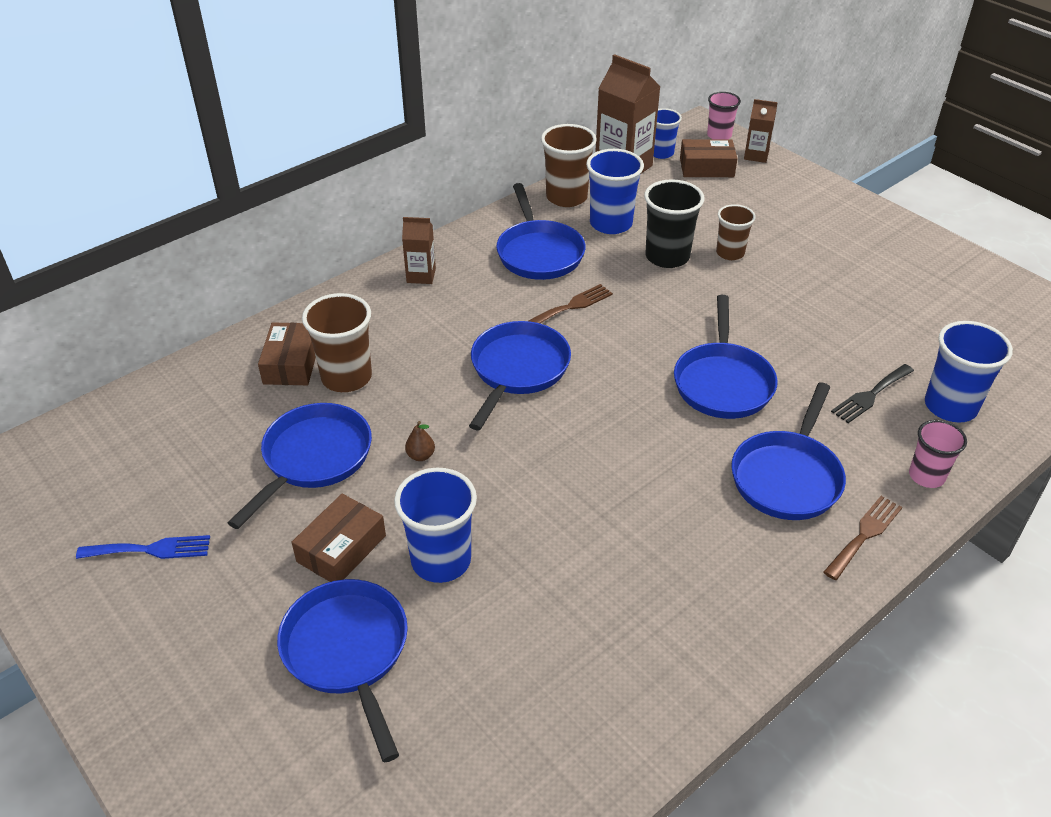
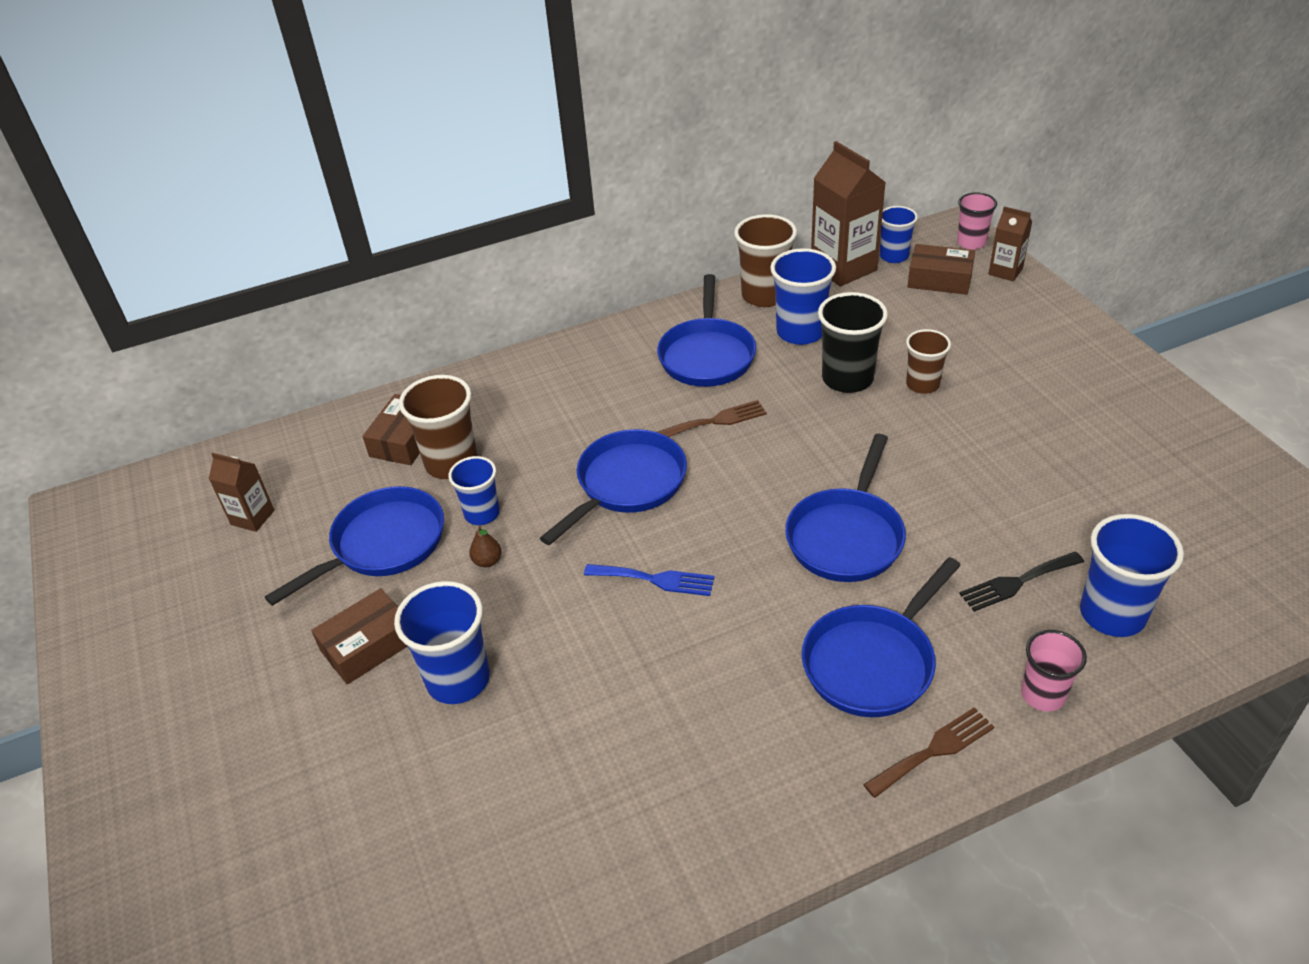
camera: 20 degrees right, 0 degrees up
(151, 549) = (196, 609): blue fork -> blue fork (655, 579)
(348, 652) = (327, 757): blue pan -> none
(396, 416) = (482, 514): none -> blue cup
(421, 275) = (573, 363): brown carton -> brown carton (252, 517)

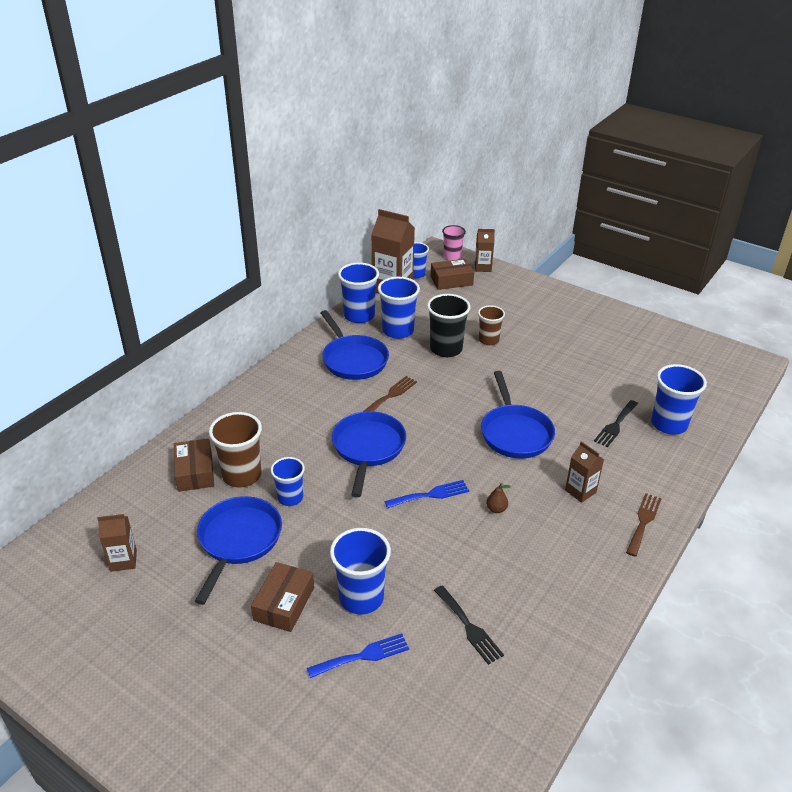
camera: 35 degrees left, 5 degrees down
(399, 755) = (363, 656): none -> blue fork
(487, 561) = (319, 524): brown pear -> brown pear (496, 509)
(554, 784) = (469, 627): none -> black fork
(764, 295) = (359, 316): brown cup -> blue cup
(872, 662) = (580, 491): blue pan -> brown carton
(1043, 695) = (669, 474): pink cup -> none

